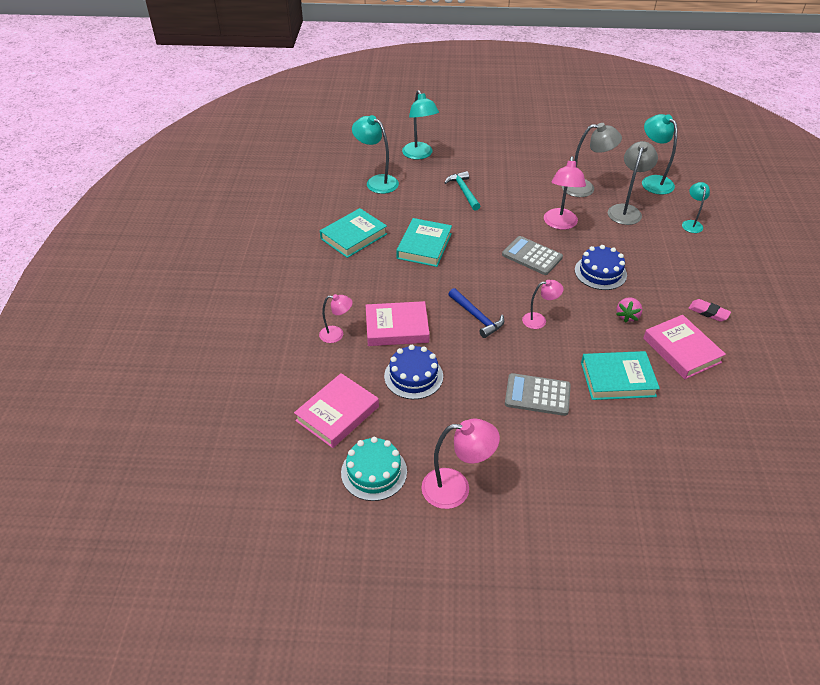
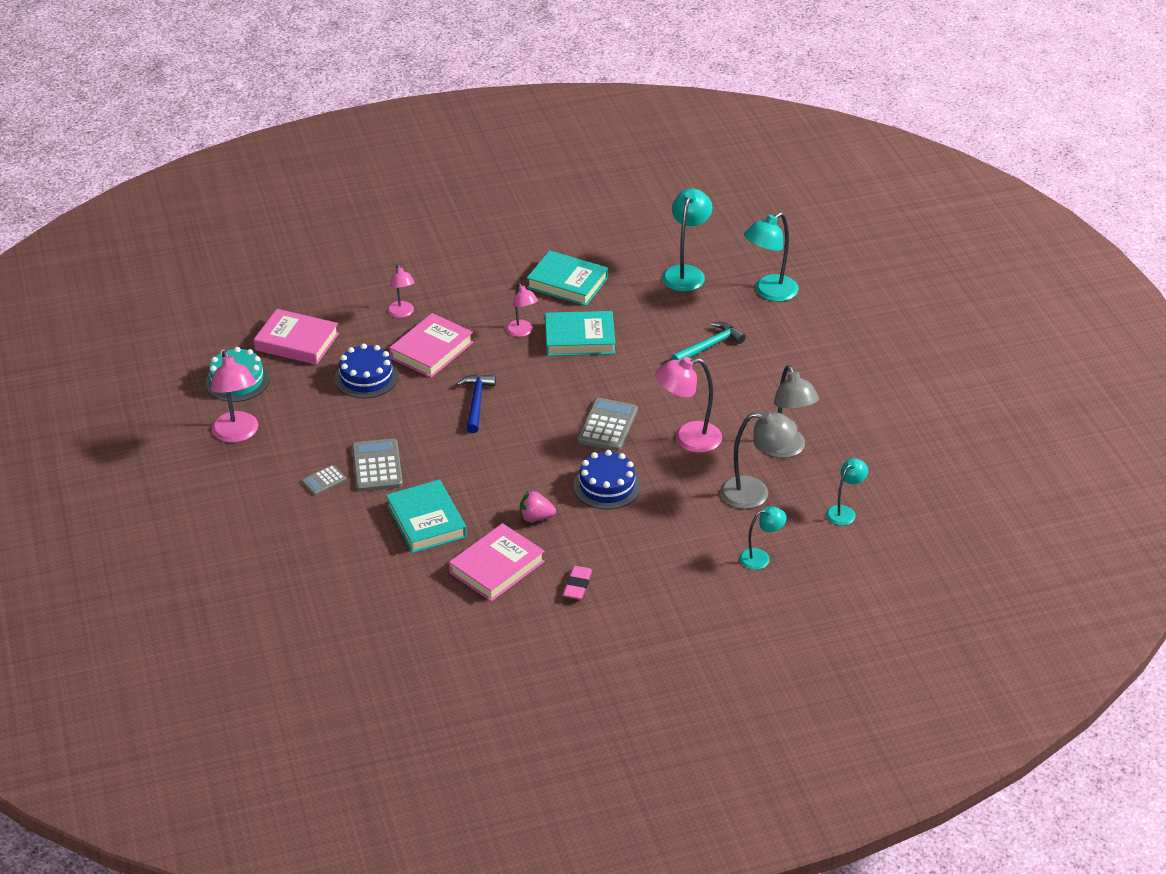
camera: 70 degrees right, 5 degrees down
(397, 327) = (431, 350): pink book -> pink book turned 60 degrees clockwise
(477, 317) = (476, 402): blue hammer -> blue hammer turned 150 degrees clockwise
(539, 320) = (494, 449): pink lamp -> pink lamp (522, 332)
(546, 436) = (324, 481): none -> grey calculator
(653, 181) = (844, 512): turquoise lamp -> turquoise lamp, size x0.61

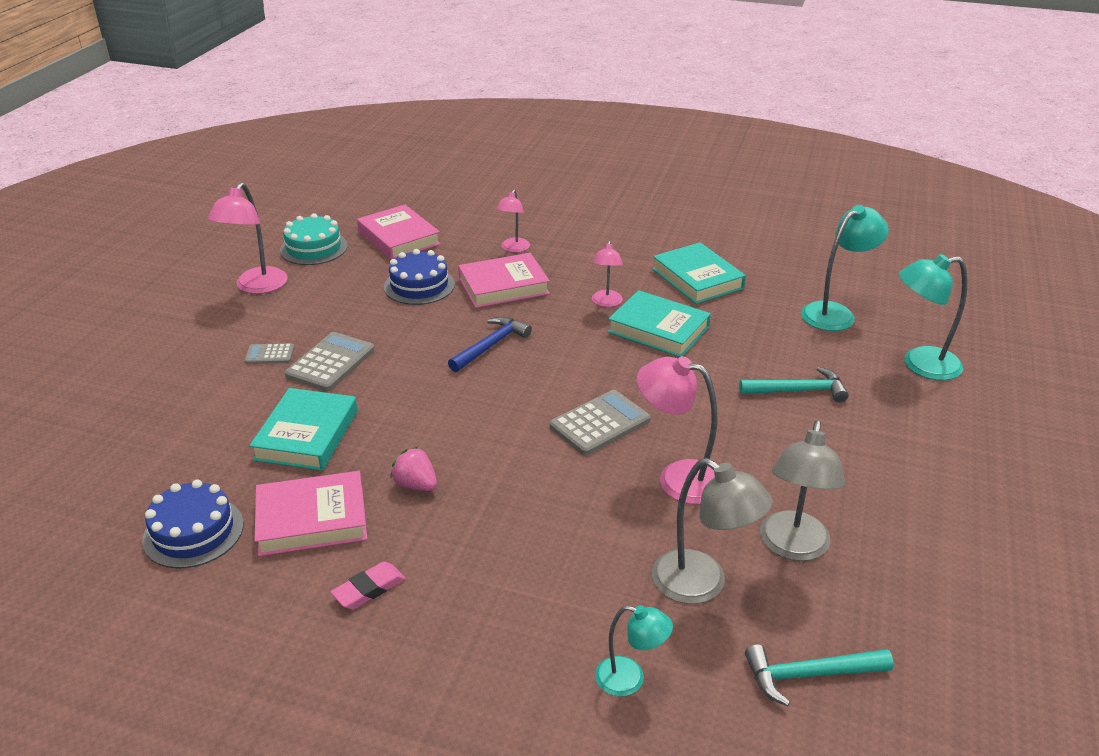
camera: 35 degrees right, 5 degrees down
(607, 486) = (530, 488): blue cake -> blue cake (193, 532)
(844, 512) = (809, 675): turquoise lamp -> turquoise hammer

